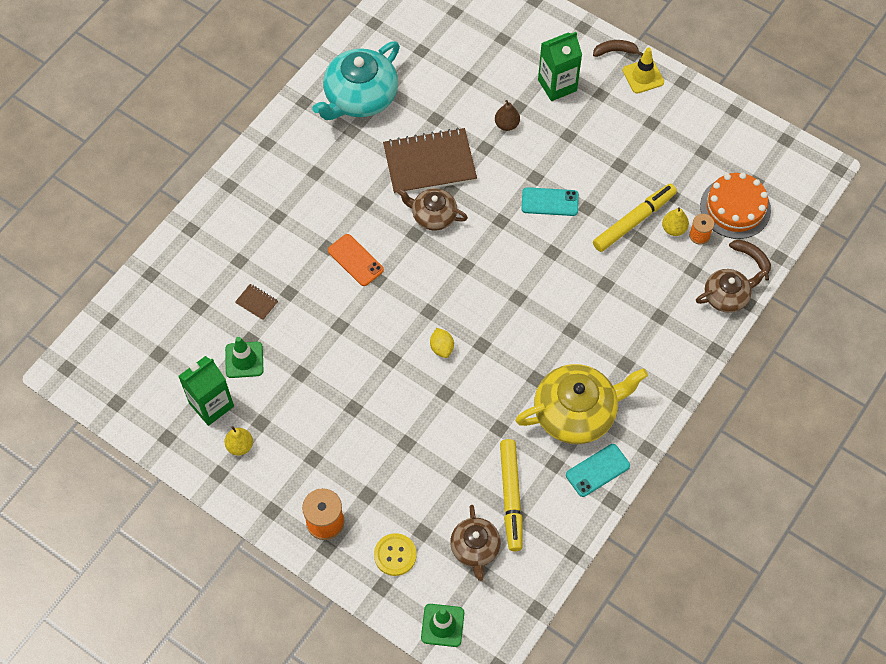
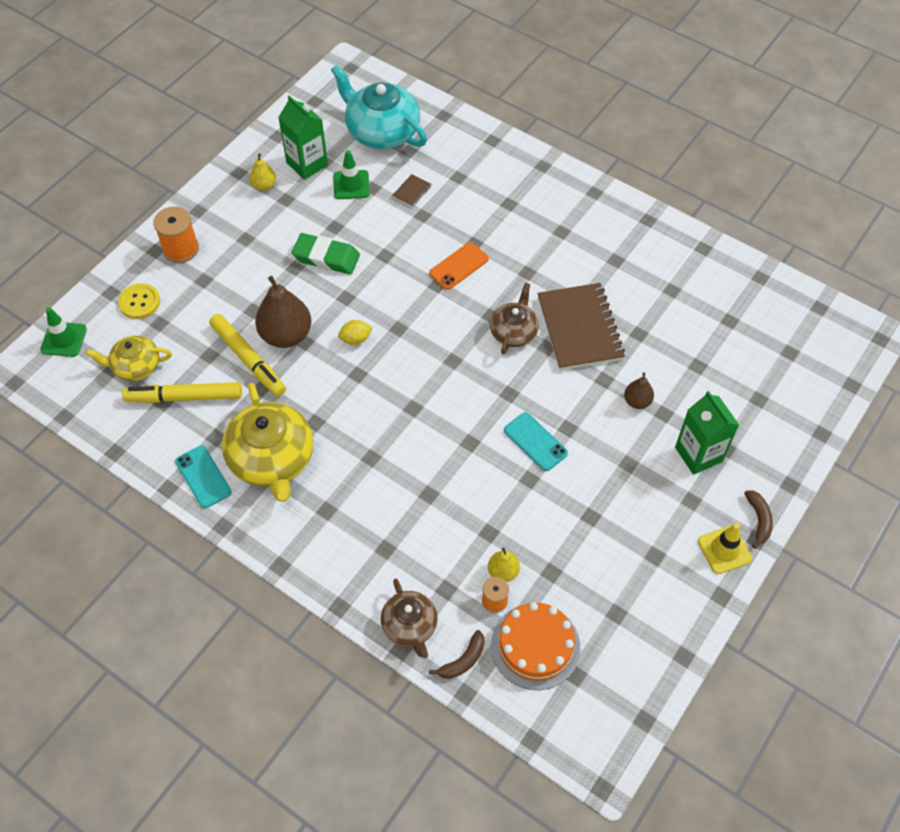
camera: 90 degrees right, 5 degrees down
(341, 379) = (326, 257): none -> green eraser
(360, 97) = (659, 266): turquoise teapot -> turquoise teapot (381, 131)
(437, 410) = (286, 335): none -> brown pear
(475, 548) = (135, 366): brown teapot -> yellow teapot
(550, 202) = (535, 442): turquoise phone -> turquoise phone turned 45 degrees counterclockwise
(634, 221) = (512, 528): yellow marker -> yellow marker (248, 359)

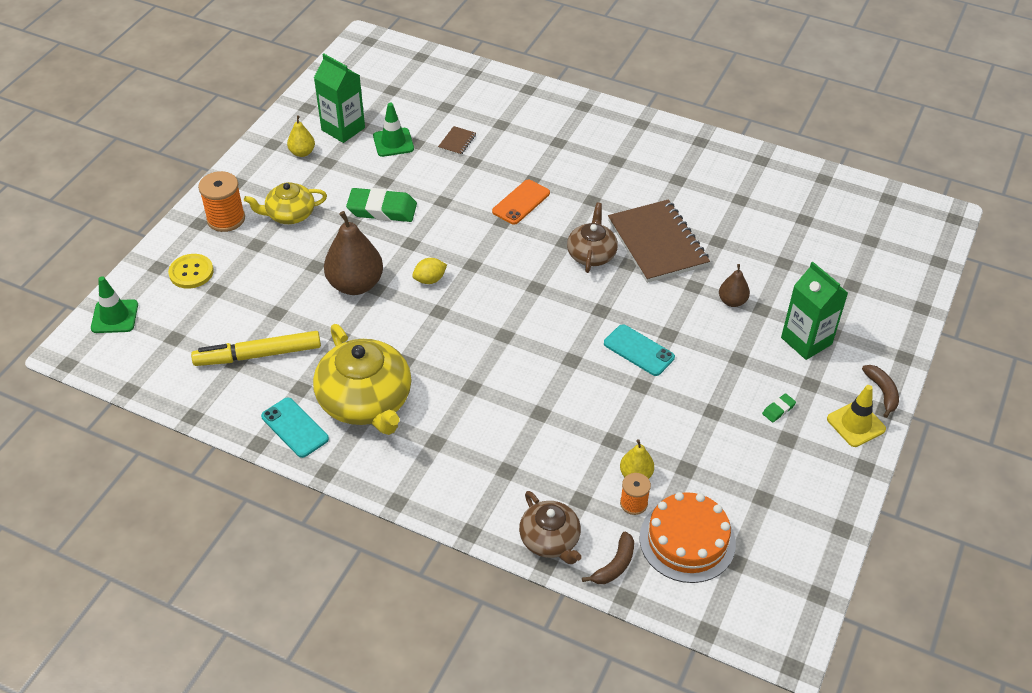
camera: 10 degrees left, 10 degrees down
(135, 366) = (199, 332): yellow teapot -> yellow teapot (289, 214)
(248, 359) = (320, 311): yellow marker -> none
(381, 131) = (413, 92): turquoise teapot -> none
(653, 524) = (778, 410): none -> green eraser

